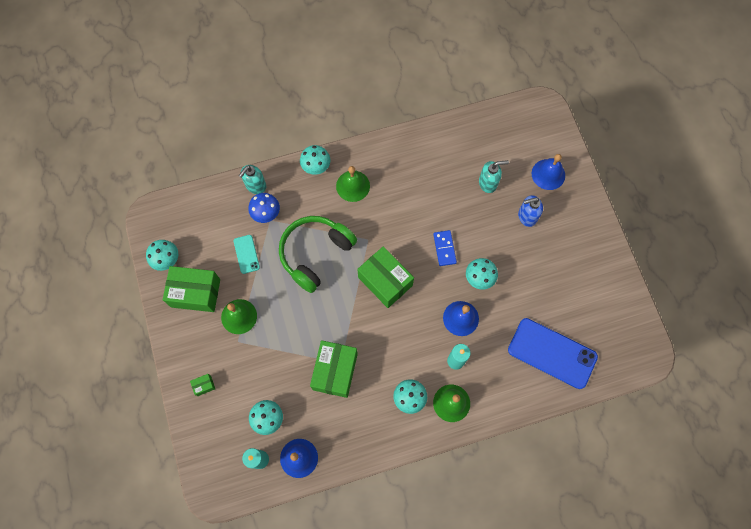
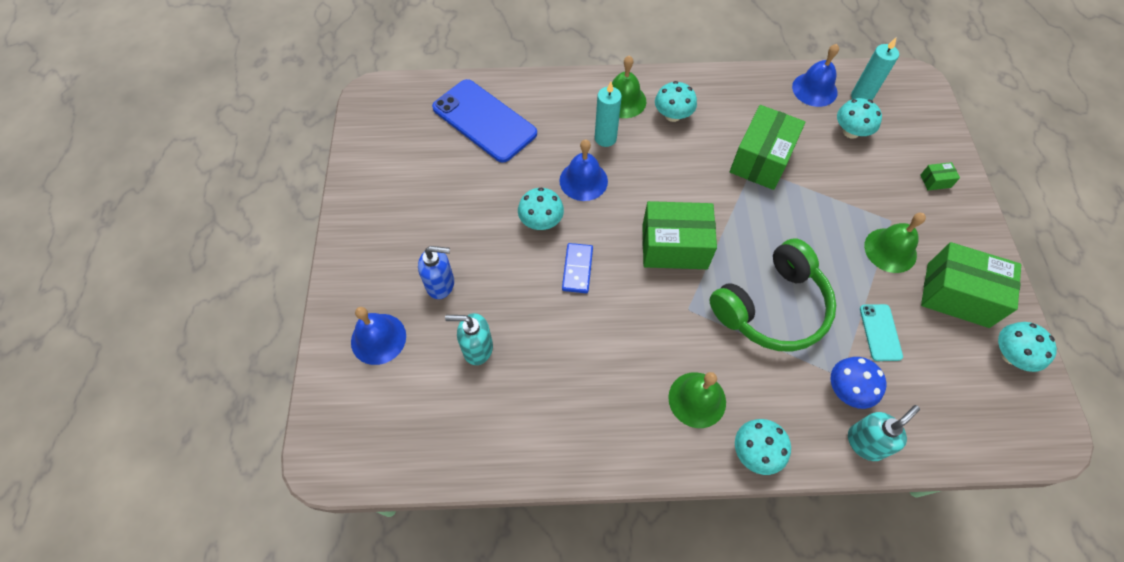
camera: 165 degrees left, 10 degrees down
(385, 281) = (674, 246): green box -> green box turned 60 degrees counterclockwise

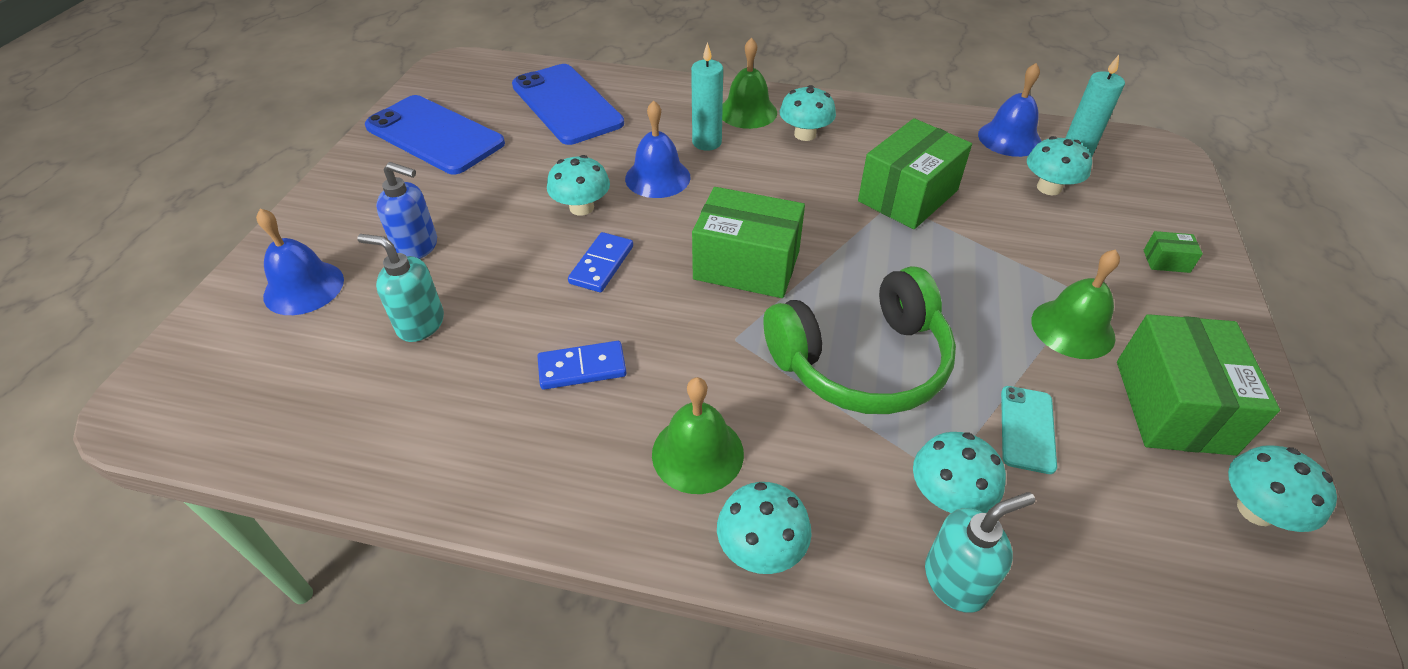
camera: 15 degrees right, 15 degrees down
(397, 174) = (435, 135): none -> blue phone
(601, 356) = (582, 368): none -> blue domino
(848, 390) = (948, 496): blue mushroom -> turquoise mushroom
(957, 295) = (1173, 406): green box -> green box turned 60 degrees clockwise

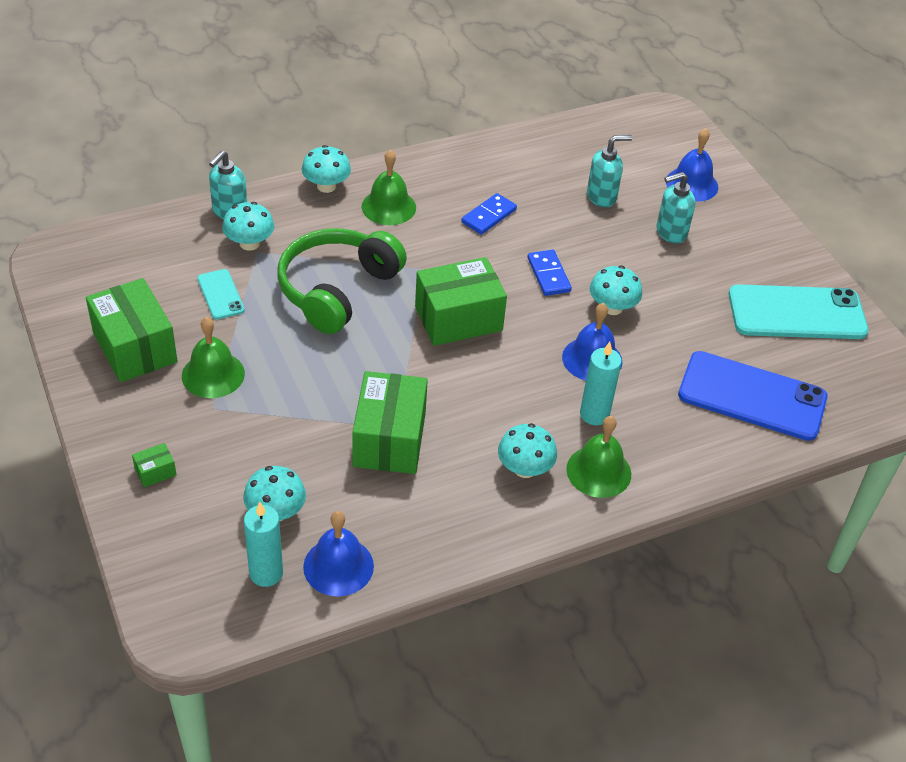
camera: 140 degrees right, 0 degrees up
(417, 247) = (670, 232): blue soap dispenser -> turquoise soap dispenser
(435, 135) = (797, 313): blue phone -> turquoise phone
(1256, 510) = (81, 306): turquoise mushroom -> none

